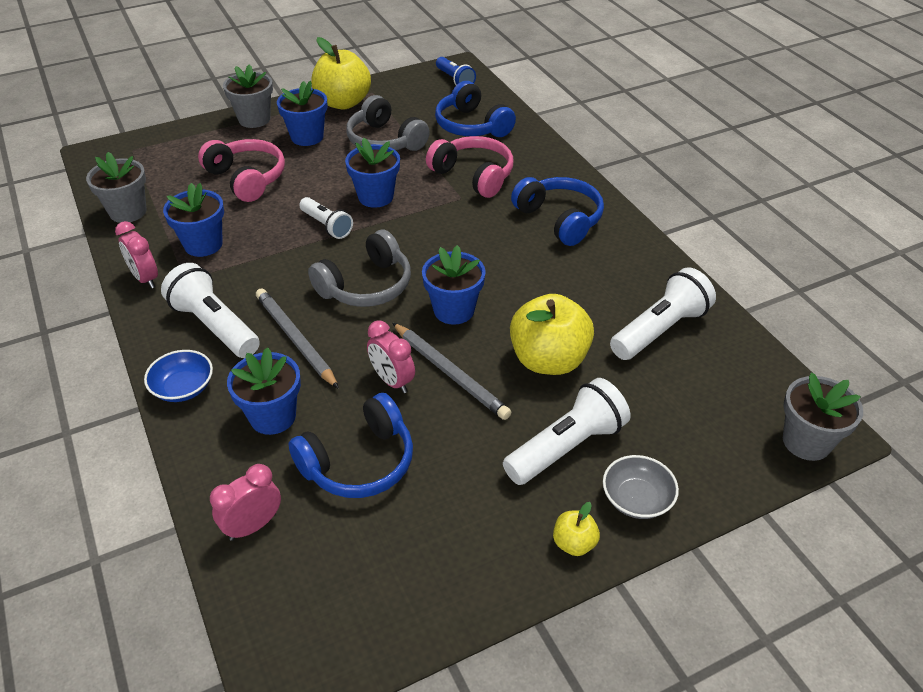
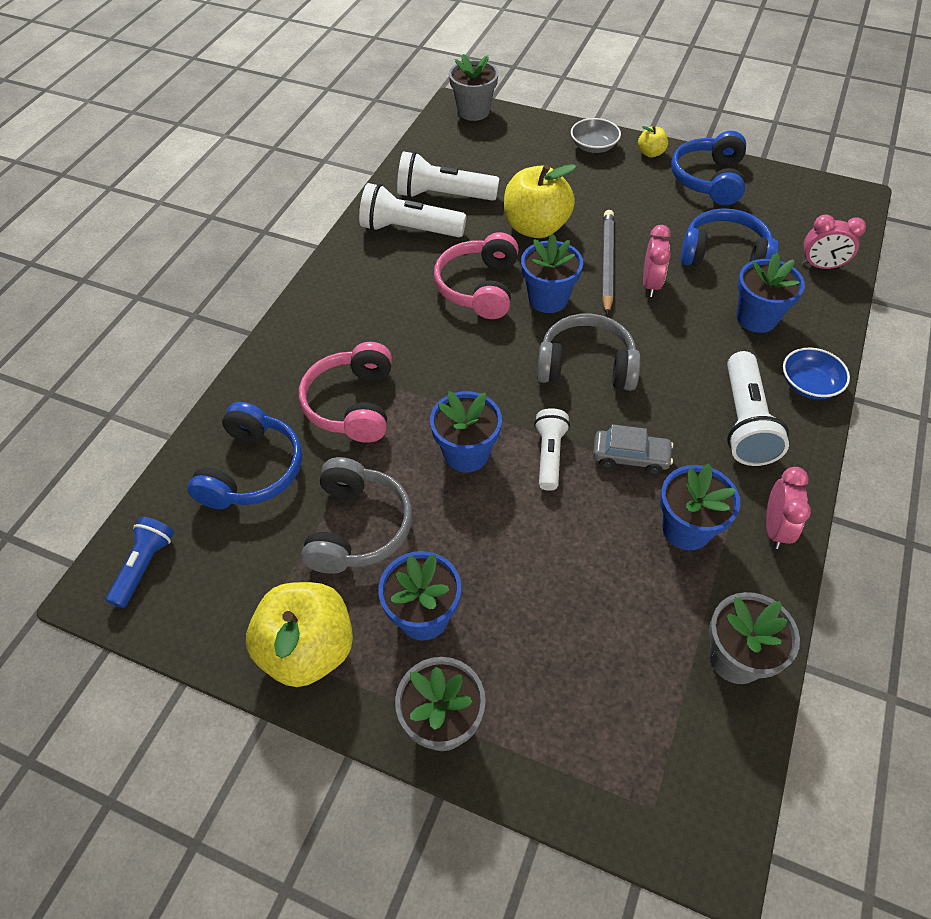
camera: 130 degrees left, 10 degrees up
(247, 178) = (559, 598): pink headphones -> pink headphones (479, 287)
(275, 256) = (630, 457): none -> grey car
(296, 339) = (688, 361): grey pencil -> none
(559, 219) = (364, 307): blue headphones -> blue headphones (709, 180)
(566, 447) = (594, 185): white flashlight -> white flashlight (409, 229)

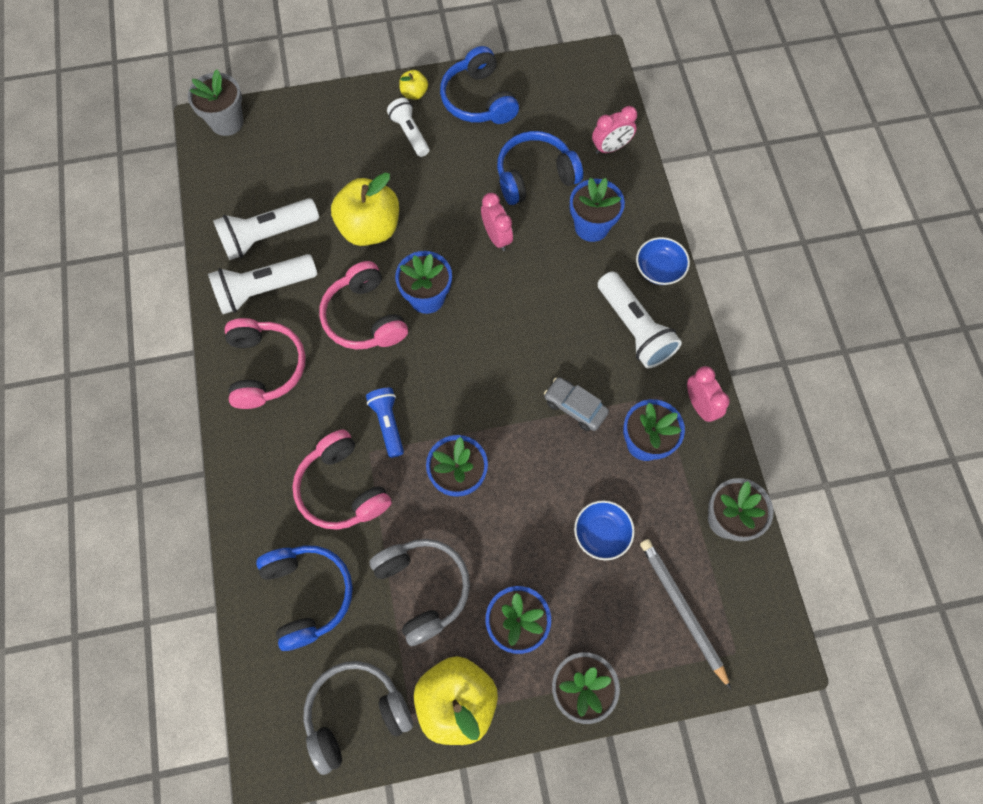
camera: 35 degrees left, 15 degrees up
(144, 566) = (289, 723): blue flashlight -> blue flashlight (388, 423)
(364, 283) = (265, 367): none -> pink headphones
(549, 455) = (518, 441): white flashlight -> white flashlight (410, 133)
(577, 586) = (601, 533): none -> blue bowl
(586, 366) = (495, 345): grey headphones -> grey headphones (356, 713)
(593, 147) = (362, 110): grey bowl -> none
(607, 263) = (450, 234): grey pencil -> grey pencil (682, 610)
(630, 457) = (575, 407): grey car -> grey car turned 120 degrees counterclockwise

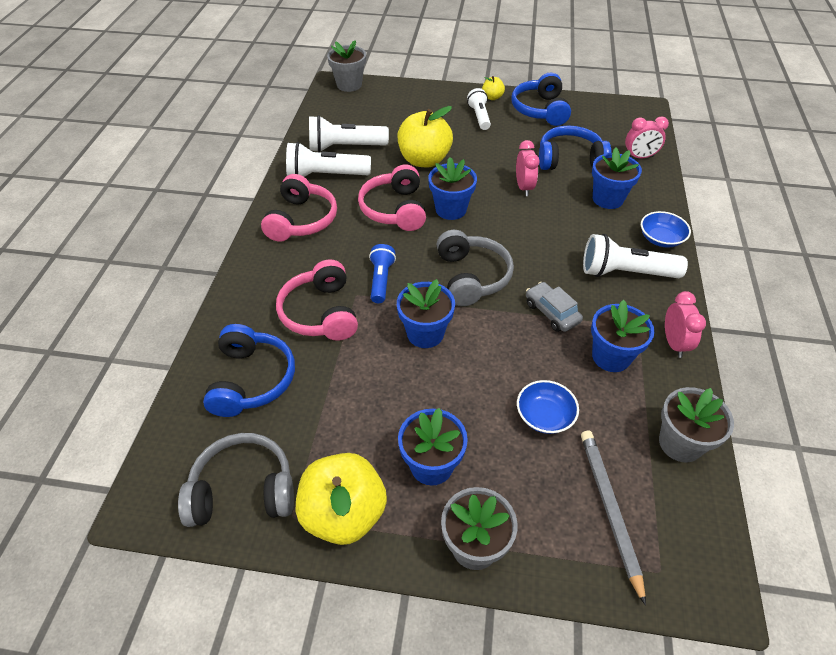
camera: 20 degrees right, 20 degrees down
(423, 588) = (355, 407): grey headphones -> grey headphones (471, 277)
(634, 328) = (625, 272): white flashlight -> white flashlight turned 105 degrees clockwise

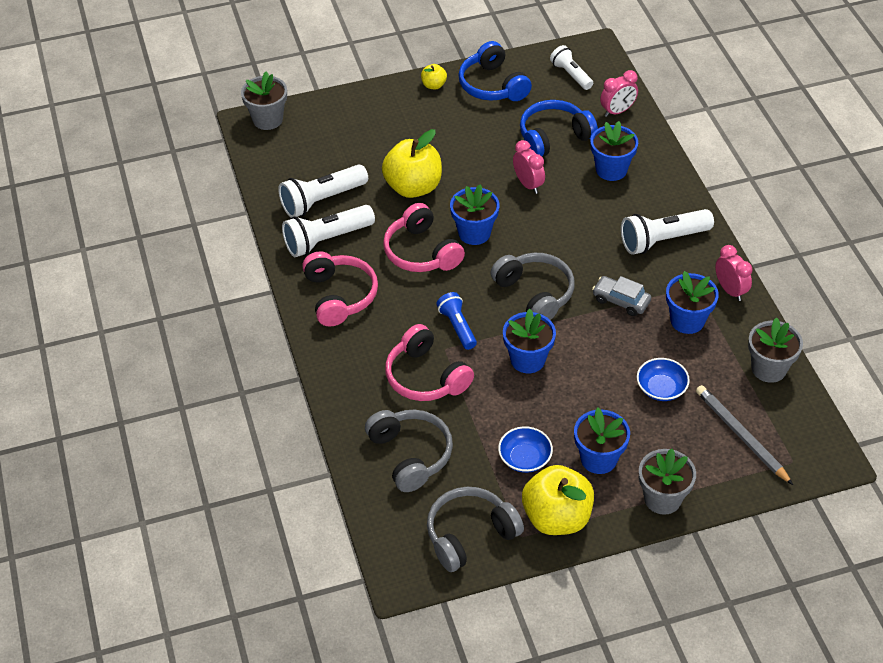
camera: 25 degrees left, 0 degrees up
(252, 380) = (410, 455): blue headphones -> grey headphones
(479, 117) = (435, 115): white flashlight -> white flashlight (571, 75)
(661, 239) = (677, 195): blue bowl -> blue bowl (525, 458)

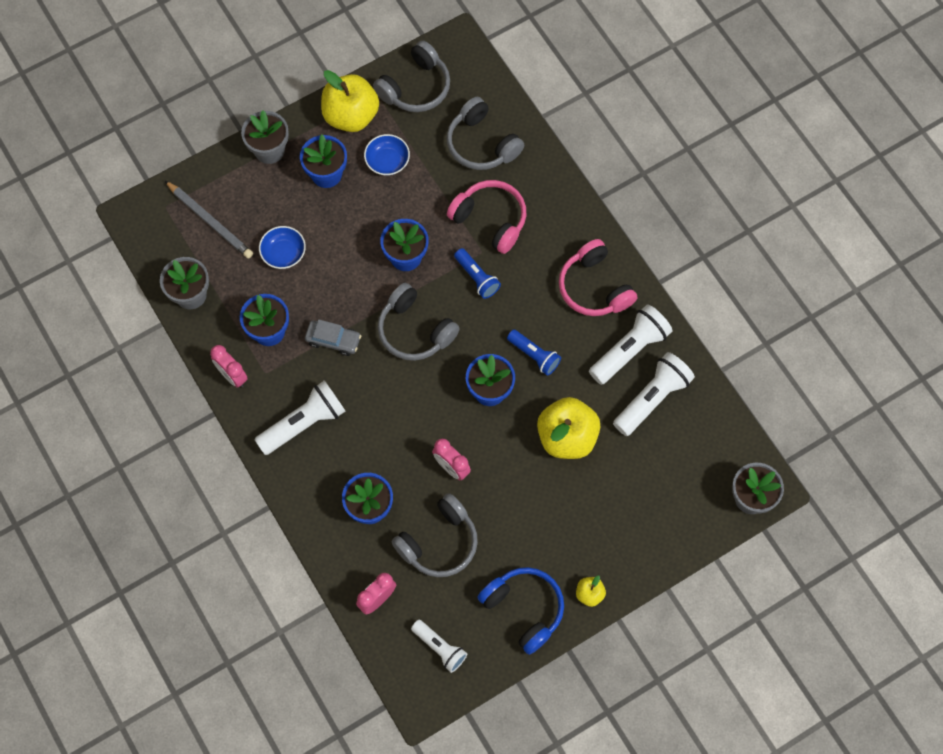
camera: 165 degrees right, 20 degrees up
(421, 252) = (534, 355): pink headphones -> blue flashlight
(554, 137) = (439, 542): blue headphones -> grey headphones

